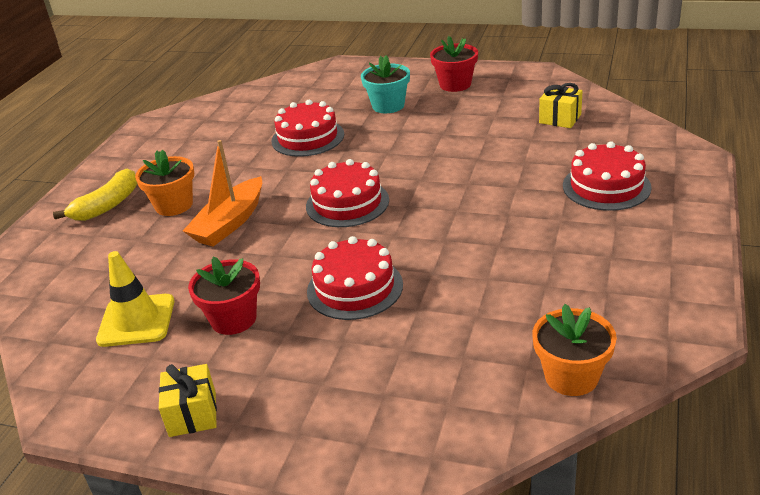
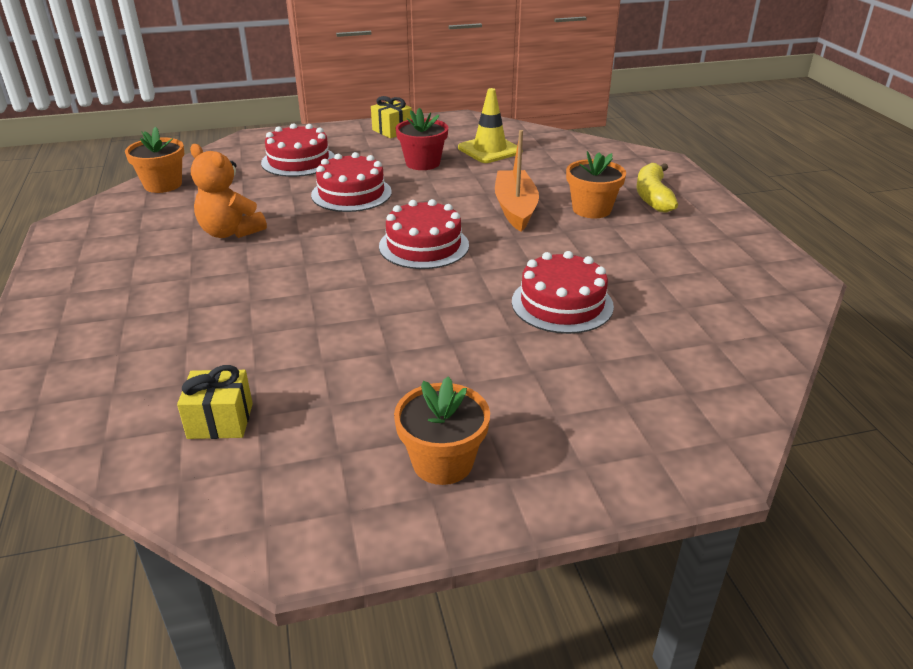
camera: 145 degrees right, 0 degrees up
(388, 106) = (513, 383): turquoise flower pot -> none
(455, 84) = (442, 462): red flower pot -> orange flower pot
(509, 264) = (230, 232): none -> orange teddy bear
(606, 186) = (140, 323): red cake -> red cake (298, 161)

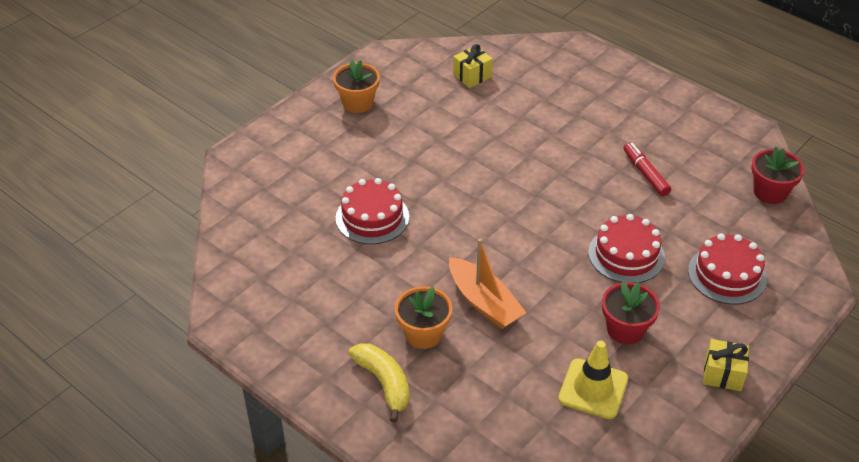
camera: 145 degrees right, 10 degrees up
(163, 185) = (770, 192): orange flower pot -> red flower pot
(230, 232) = (645, 174): orange teddy bear -> red marker
(424, 246) = (507, 225): red cake -> none

